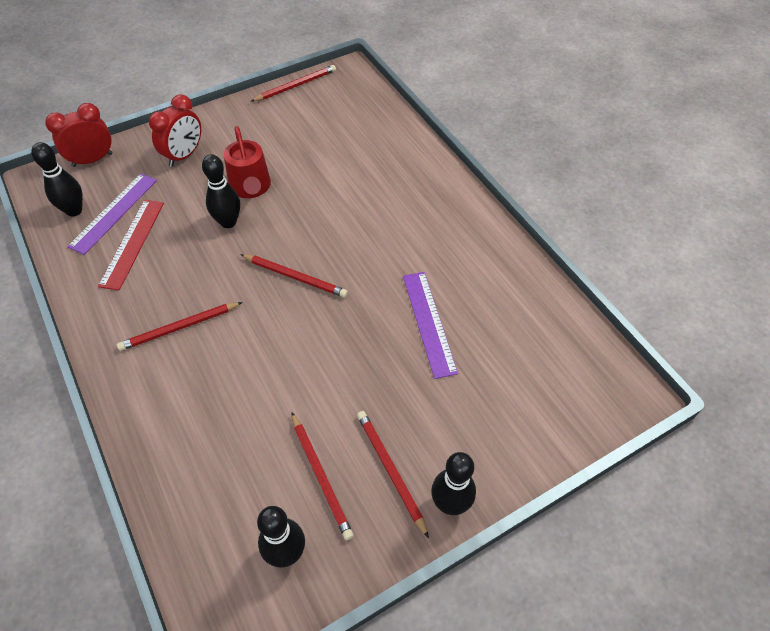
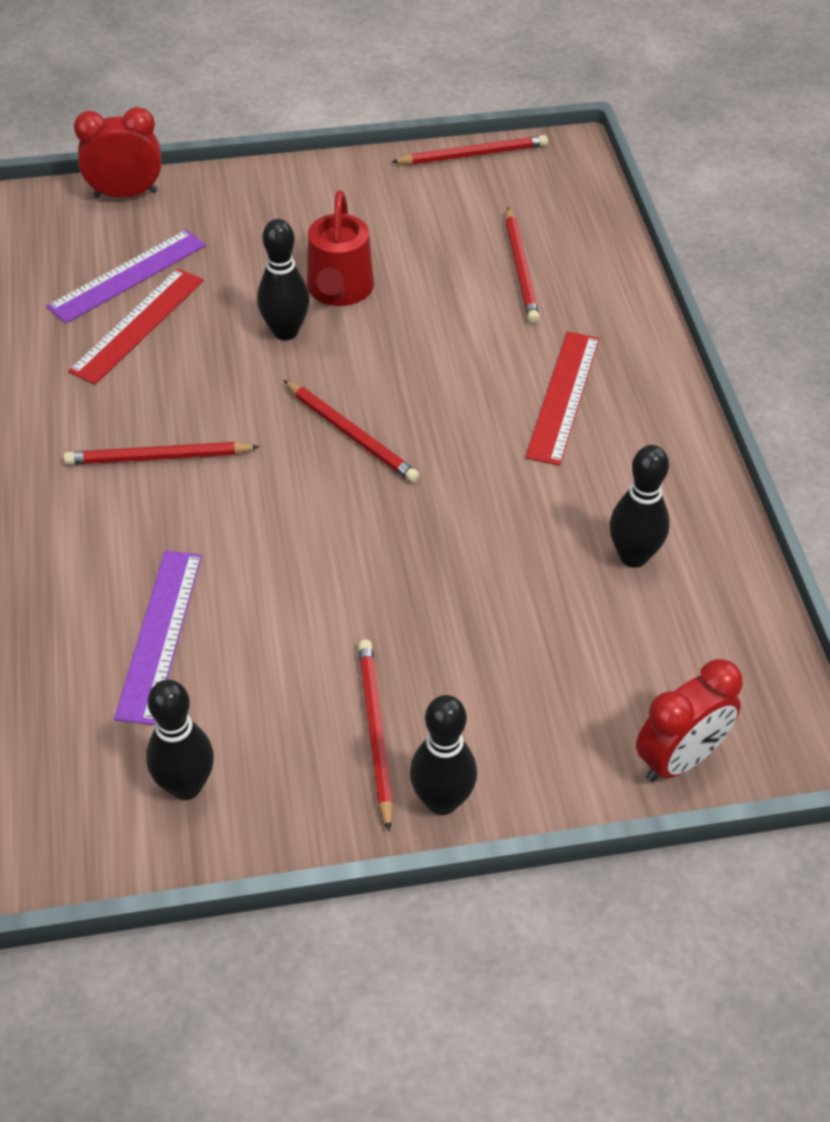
camera: 20 degrees right, 5 degrees down
(74, 210) = (74, 259): black bowling pin -> black bowling pin (633, 556)
(184, 155) = (260, 219): red clock -> red clock (680, 759)
(321, 476) = (274, 708): red pencil -> red pencil (521, 268)
(409, 218) = (563, 397): none -> red ruler
(429, 323) = (524, 554): purple ruler -> purple ruler (160, 635)

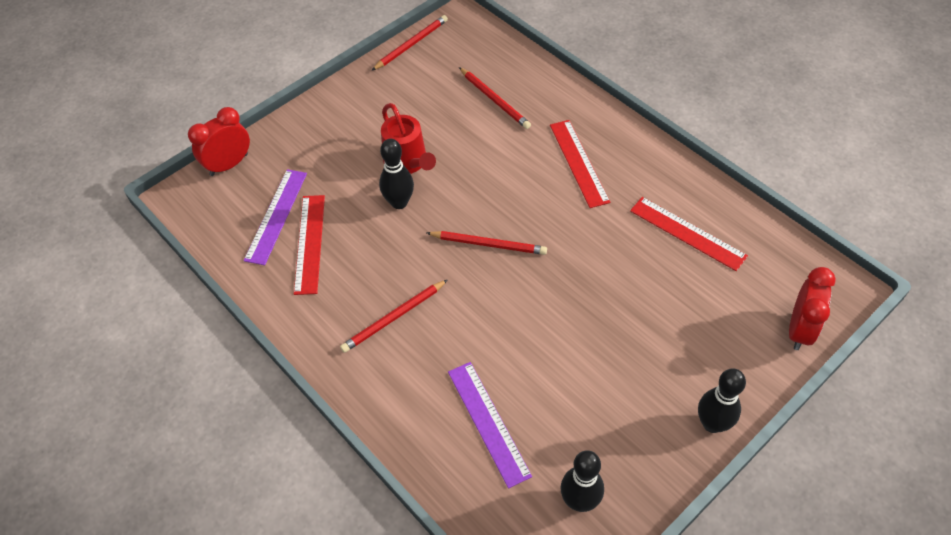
camera: 30 degrees left, 5 degrees up
(375, 732) = (648, 407): red pencil -> none
(633, 556) = (687, 233): black bowling pin -> red ruler

